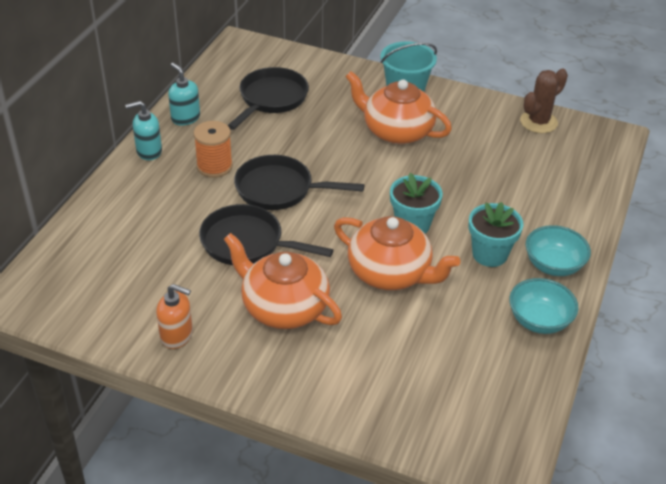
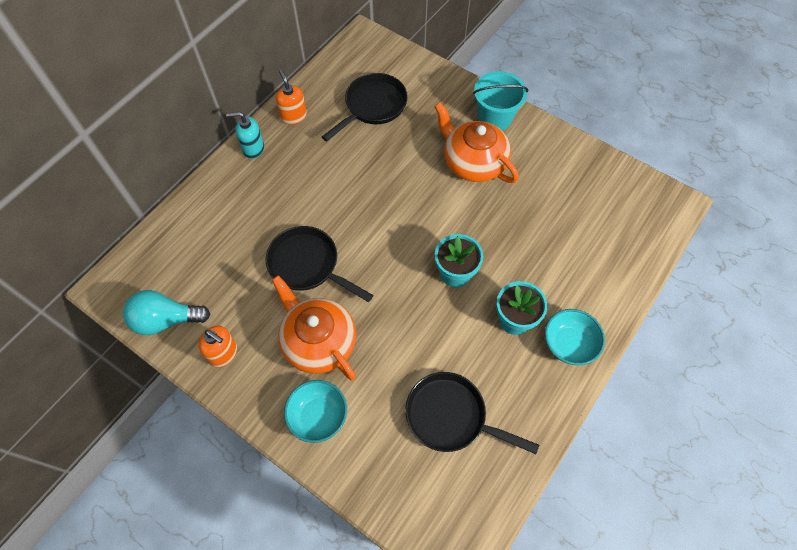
camera: 15 degrees right, 20 degrees up
(98, 317) = (166, 320): none -> turquoise light bulb
(185, 118) = (293, 116): turquoise soap dispenser -> orange soap dispenser
(214, 166) = (303, 175): orange spool -> none
(279, 189) = (351, 211): black pan -> black pan (451, 416)
(390, 273) = (420, 323): orange teapot -> none
(538, 122) = (608, 174): brown cactus -> none
(539, 320) = (536, 403): turquoise bowl -> turquoise bowl (318, 416)

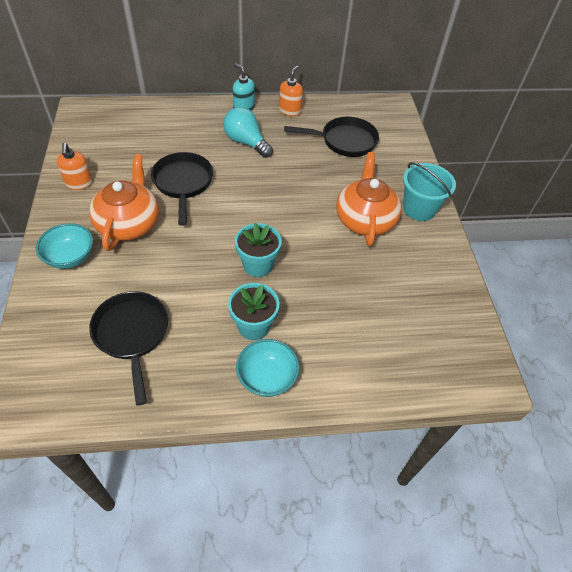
camera: 45 degrees right, 10 degrees down
(166, 320) = (80, 145): turquoise light bulb -> turquoise light bulb (246, 142)

